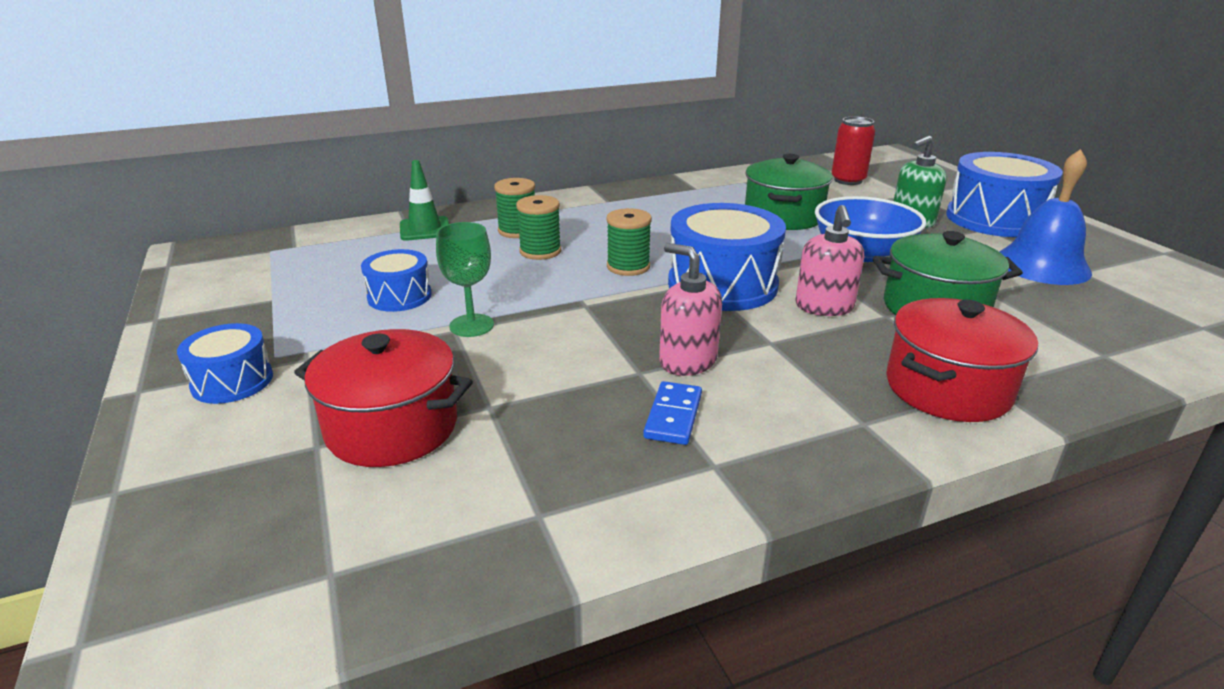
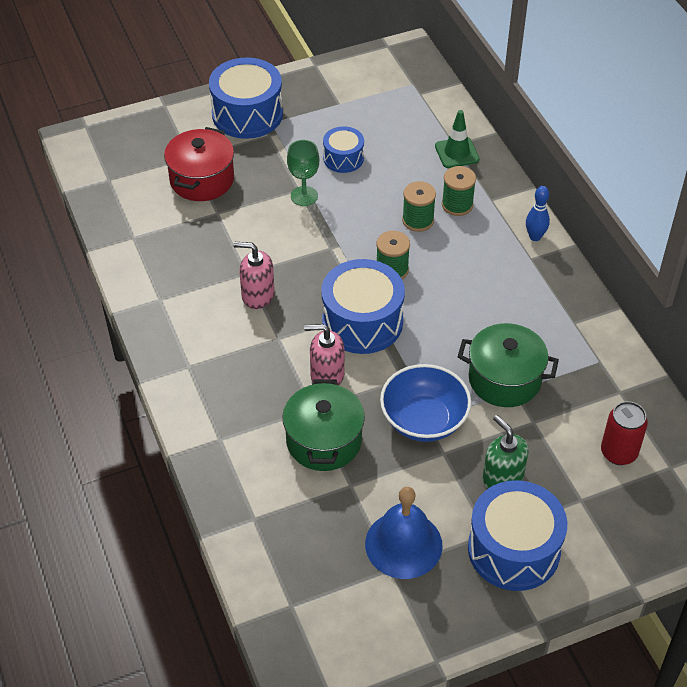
camera: 90 degrees right, 20 degrees up
(232, 381) = (247, 114): blue drum -> blue drum, size x1.80
(576, 198) = (535, 237): none -> blue bowling pin
(673, 416) = (202, 286): blue domino -> none
(687, 361) = (257, 295): pink soap dispenser -> pink soap dispenser turned 120 degrees counterclockwise
(947, 388) = (219, 415): red pot -> none

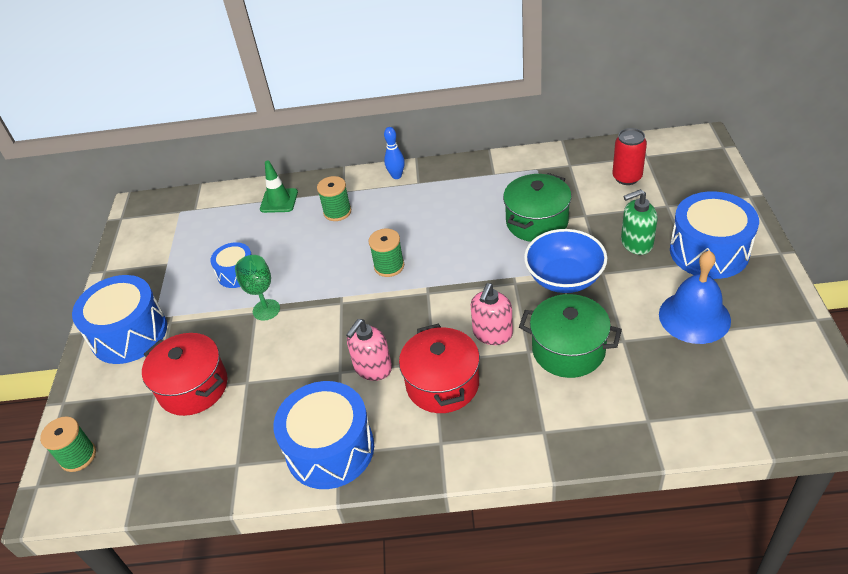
camera: 65 degrees left, 5 degrees down
(253, 351) = (442, 384): none -> red pot
(362, 322) = (440, 297): blue drum -> blue drum (330, 449)
(418, 220) = (341, 239): green spool -> green spool (78, 456)

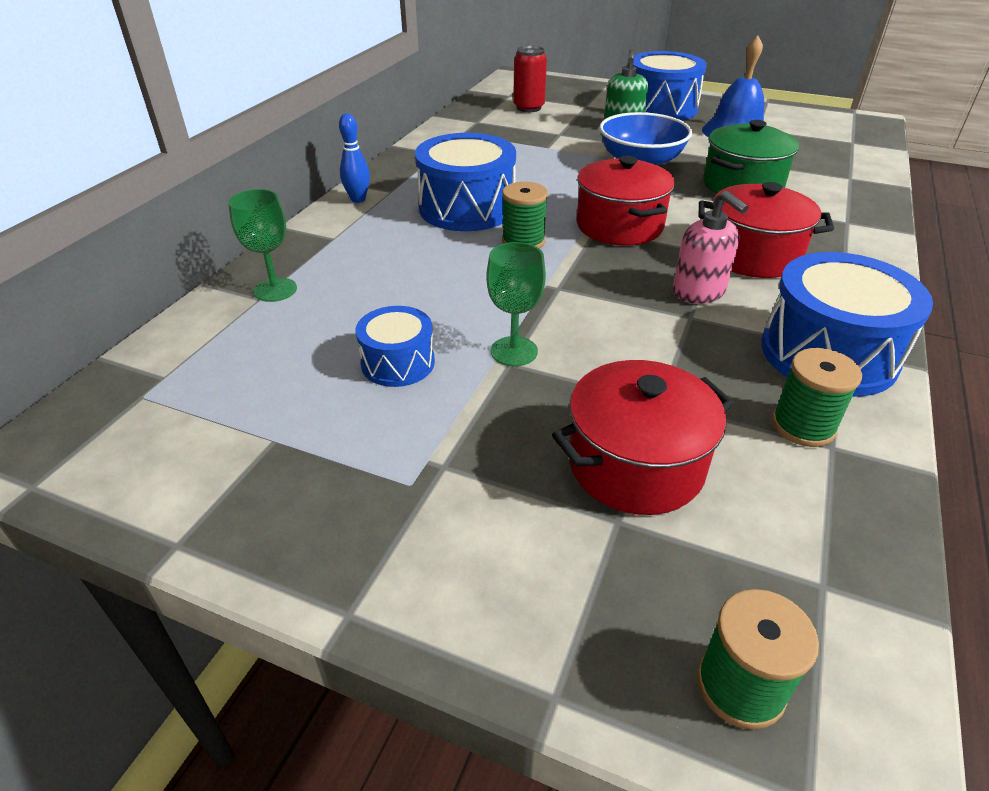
camera: 70 degrees left, 5 degrees down
(129, 334) = (424, 532): blue drum -> blue drum (467, 208)
(279, 201) = (275, 290): green traffic cone -> green goblet
(337, 212) = (370, 251): green spool -> green spool (803, 426)
(442, 302) = (619, 226): none -> red pot
(492, 334) = (692, 212): pink soap dispenser -> none
(537, 222) = (544, 154): green pot -> none

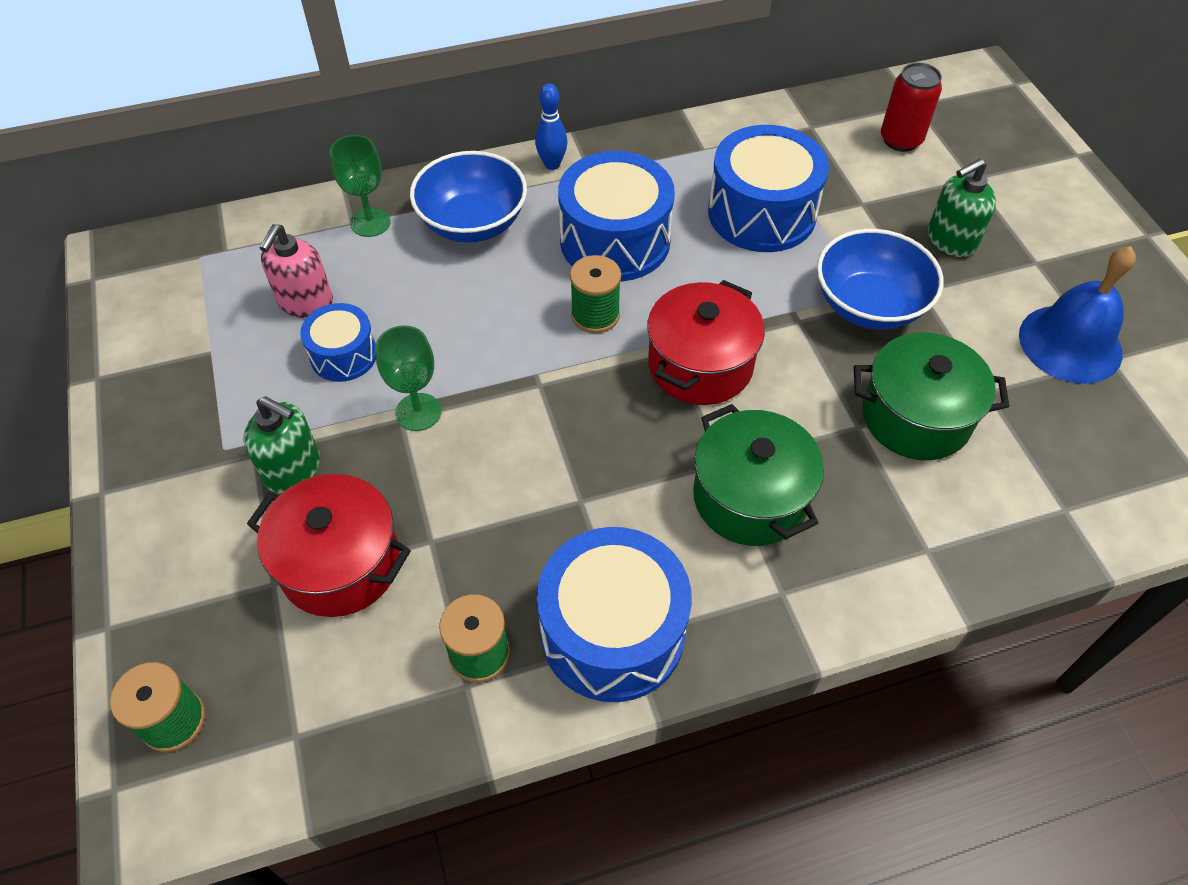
camera: 50 degrees right, 15 degrees up
(358, 249) = (473, 223): none -> blue bowl
(491, 448) = (293, 469): none -> green soap dispenser
(660, 108) = (1054, 242): blue drum -> blue drum (761, 213)
(699, 292) = (631, 487): pink soap dispenser -> pink soap dispenser (305, 302)
(752, 255) = (750, 497): red pot -> green pot

